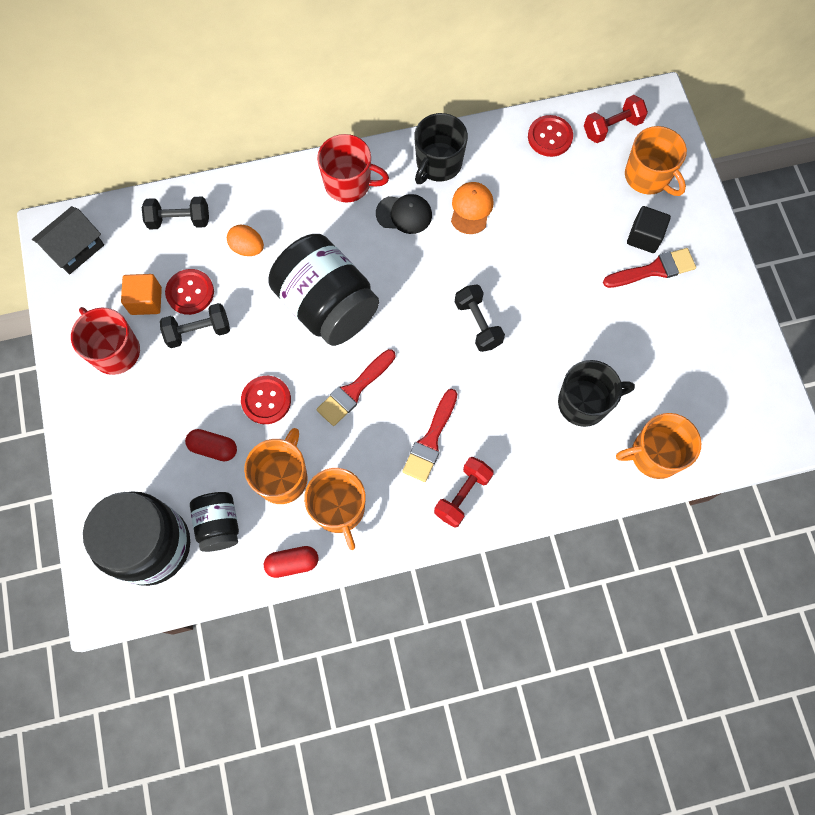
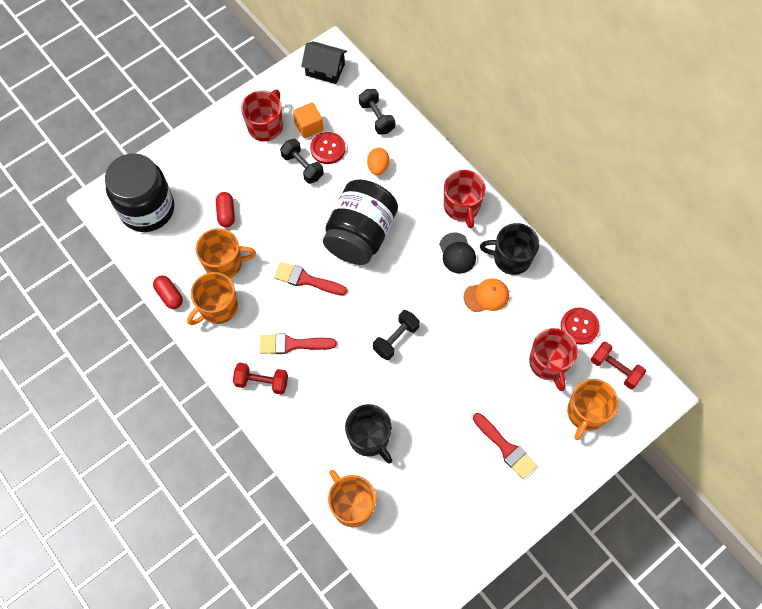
camera: 65 degrees right, 5 degrees down
(219, 525) = (176, 241): black jar -> none
(266, 400) = (273, 229): red button -> none
(578, 185) = (548, 363): none -> red mug
(644, 237) = (530, 430): black cube -> none

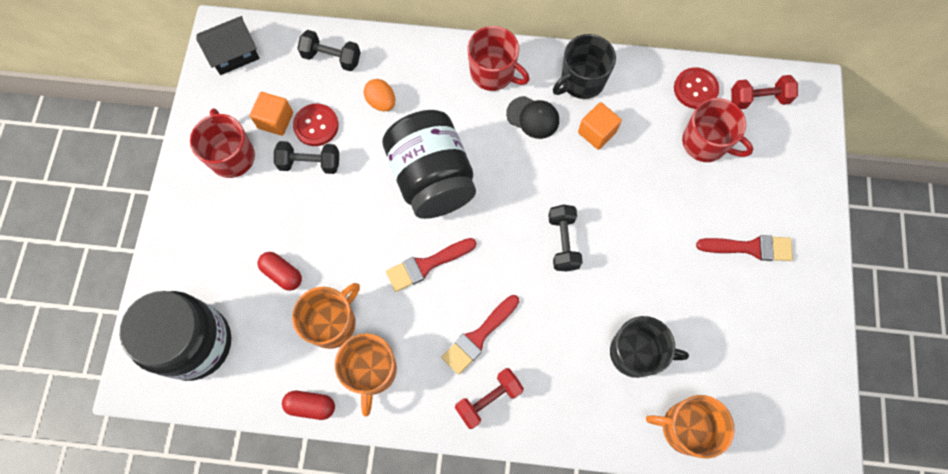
camera: 45 degrees left, 5 degrees up
(486, 296) = (597, 132): orange cap -> orange cube
(586, 413) = (776, 156): orange mug -> none

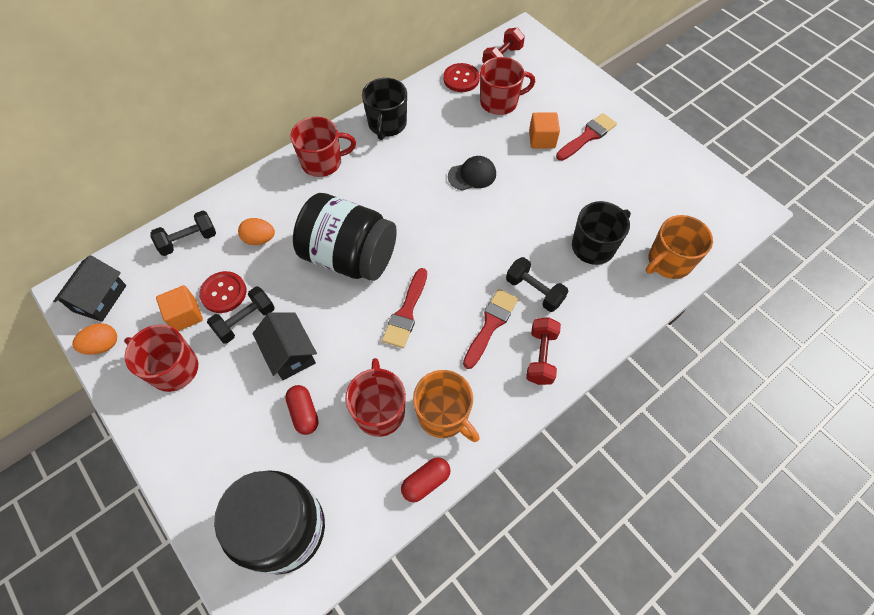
camera: 45 degrees left, 10 degrees down
(205, 95) = (103, 345): none -> orange egg
(282, 273) = (304, 413): red capsule -> red capsule turned 75 degrees clockwise
(315, 218) = (290, 353): none -> black house
(332, 323) = (379, 410): orange mug -> red mug
(478, 336) = (491, 325): red brush -> red brush turned 150 degrees counterclockwise
(533, 117) = (379, 167): black cap -> black cap (472, 175)
(563, 242) = (480, 222): black dumbbell -> black dumbbell (534, 291)
(597, 132) = (429, 145): orange cube -> orange cube (542, 139)

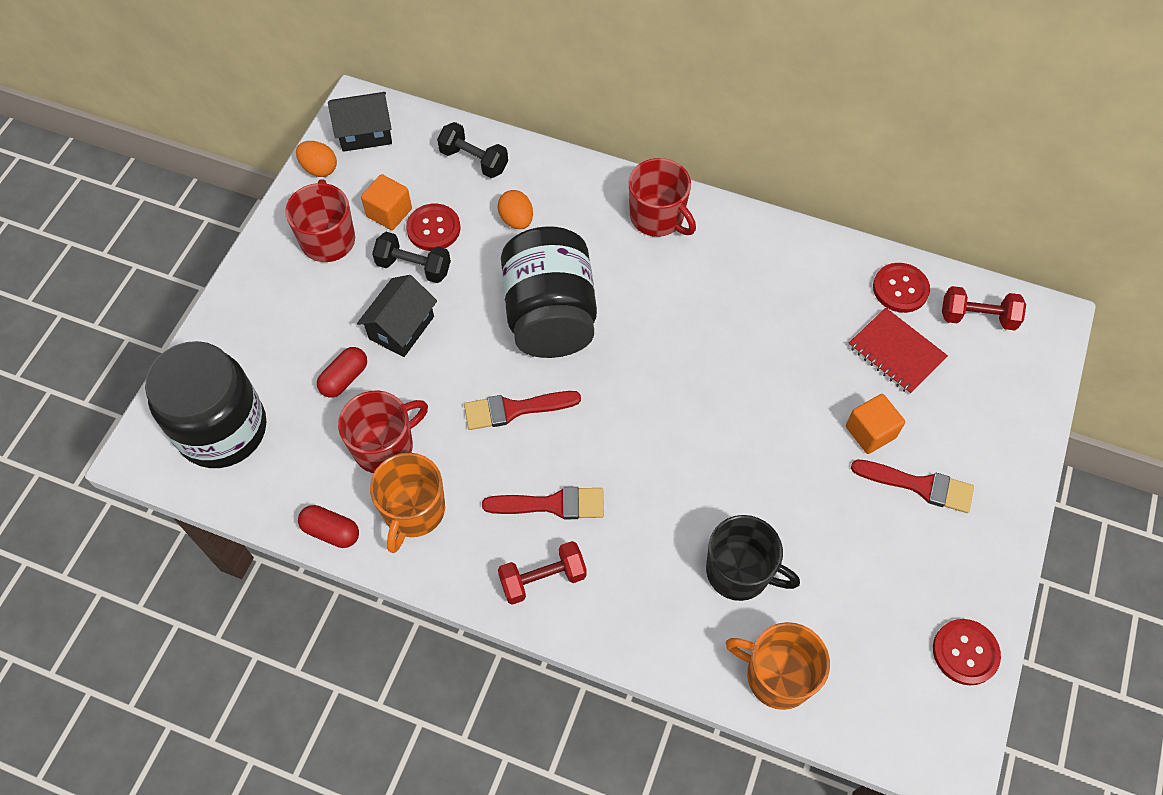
camera: 60 degrees right, 0 degrees up
(387, 124) = (761, 249): black mug -> none
(472, 175) = (752, 380): black cap -> none
(500, 102) = (896, 352): red mug -> red notebook
(534, 291) = (627, 531): black dumbbell -> none
(695, 170) = (965, 652): none -> red button

